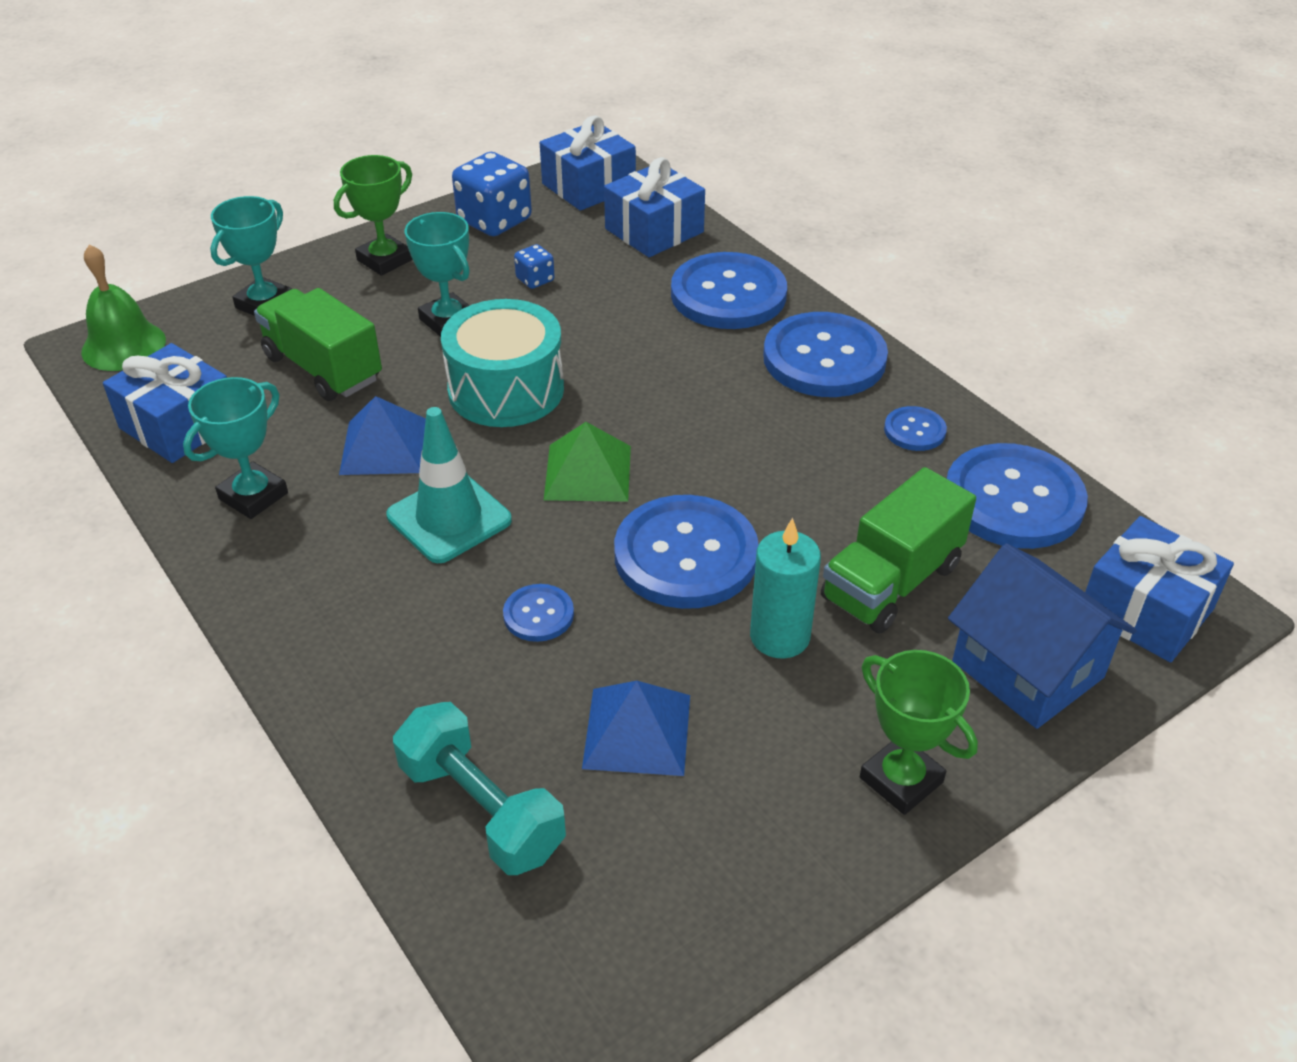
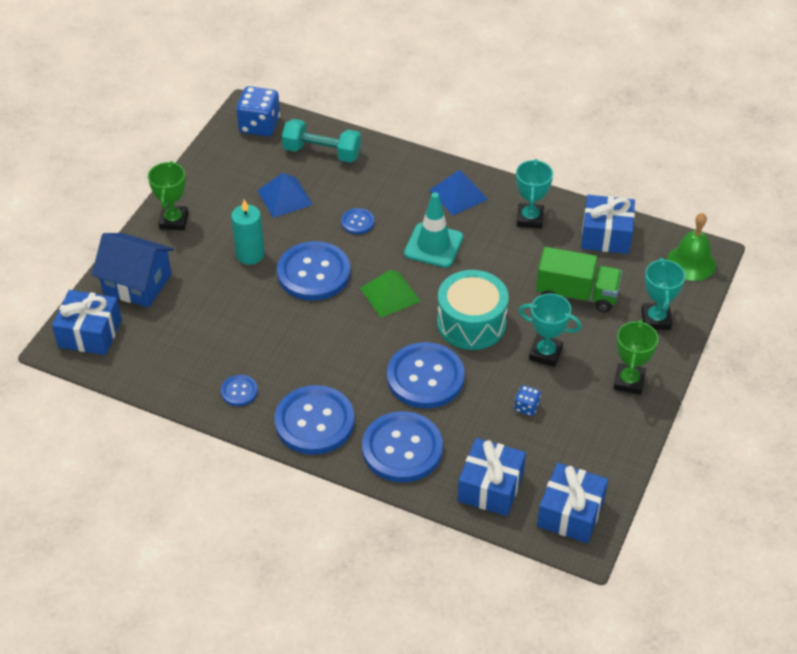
camera: 150 degrees right, 5 degrees up
(385, 446) = (498, 266): blue pyramid -> blue pyramid (458, 194)
(494, 221) = (599, 447): blue dice -> blue dice (259, 125)
(891, 582) = (213, 299): green truck -> none
(901, 780) = (174, 221): green trophy -> green trophy turned 75 degrees clockwise
(1013, 499) = (170, 369): blue button -> blue button (425, 377)

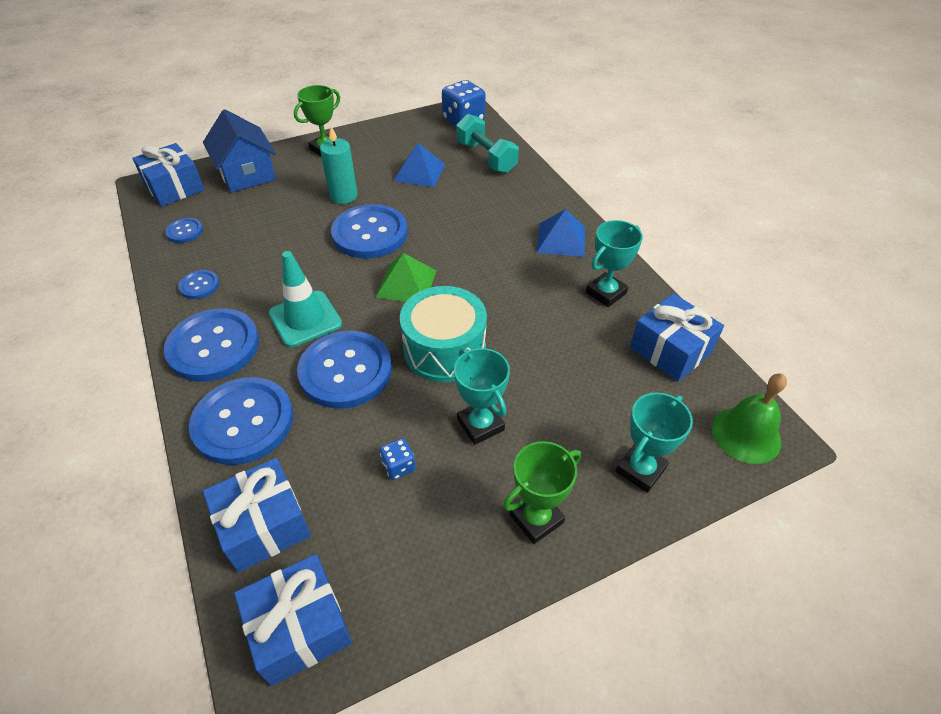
camera: 40 degrees right, 0 degrees up
(357, 222) = (451, 216): blue button -> blue button (184, 231)
(433, 245) = (491, 266): turquoise traffic cone -> turquoise traffic cone (305, 319)
(576, 294) = (577, 387): green truck -> none

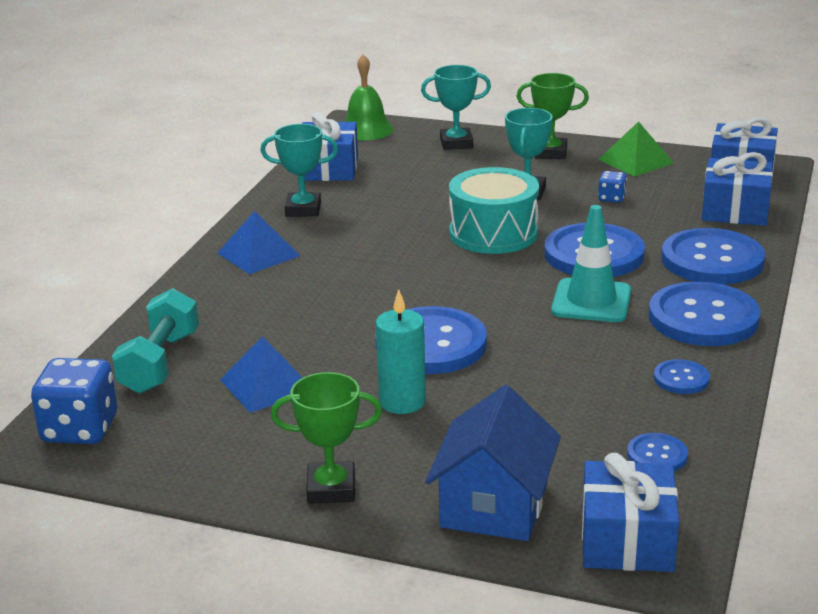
camera: 135 degrees left, 20 degrees down
(406, 283) = (458, 286): green pyramid -> green pyramid (636, 161)

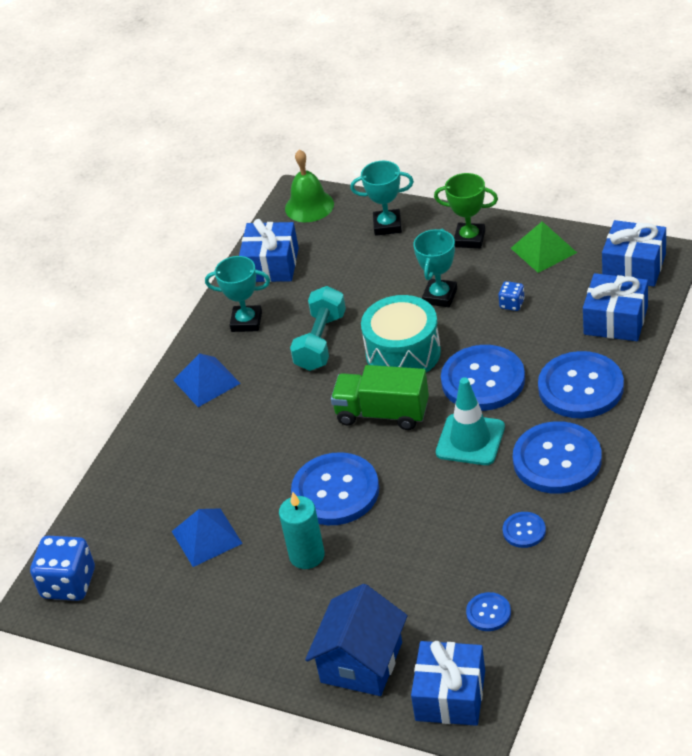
camera: 10 degrees right, 15 degrees up
(160, 363) = (127, 512): turquoise dumbbell -> turquoise dumbbell (321, 342)
(331, 488) = (247, 644): green trophy -> none
(478, 280) = (382, 413): none -> green truck

